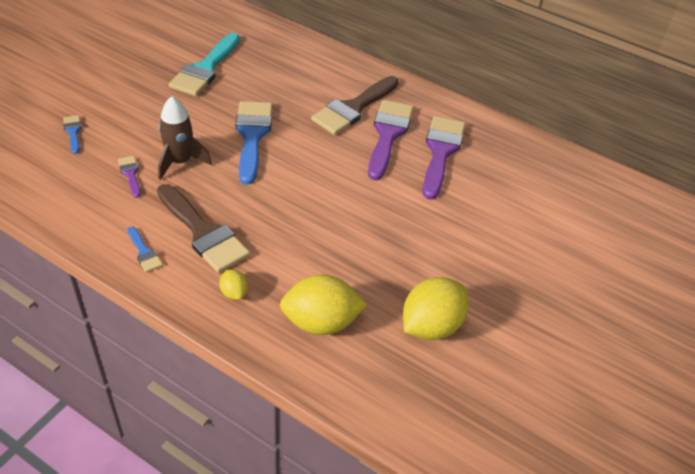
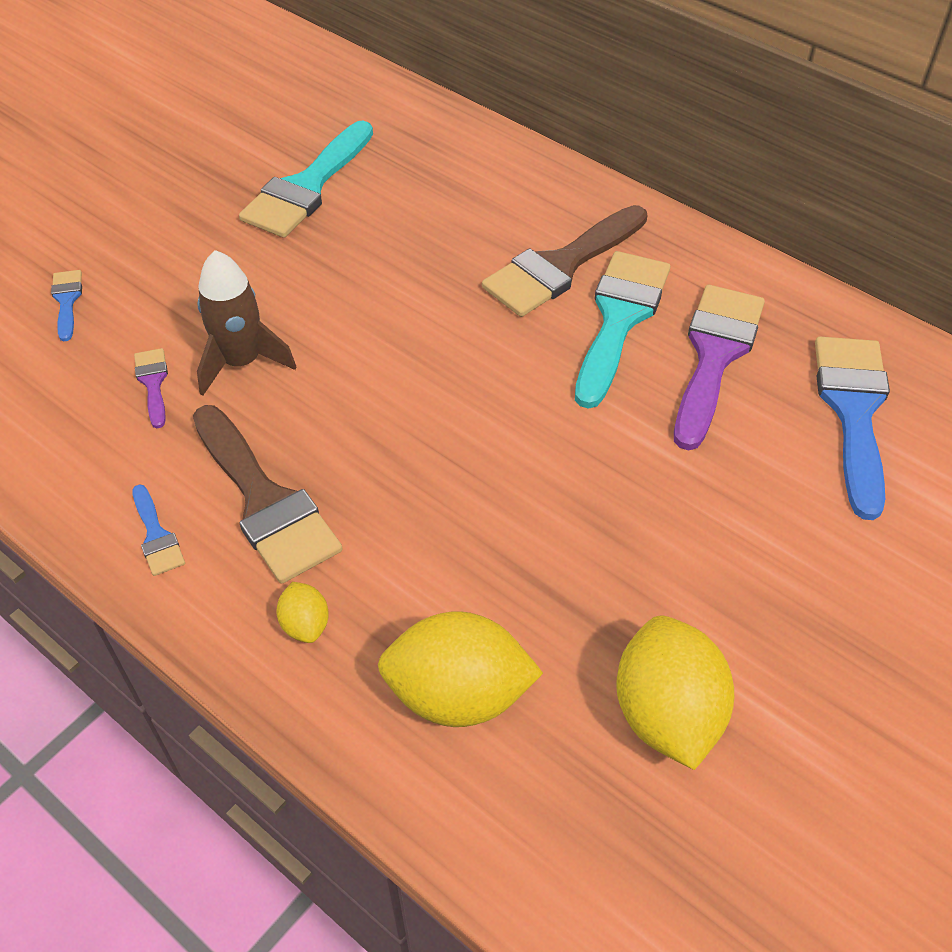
camera: 10 degrees right, 5 degrees up
(252, 136) = (374, 315): blue brush -> blue brush (853, 411)
(388, 134) = (619, 319): purple brush -> turquoise brush
(431, 326) = (666, 713): yellow lemon -> yellow lemon turned 60 degrees counterclockwise

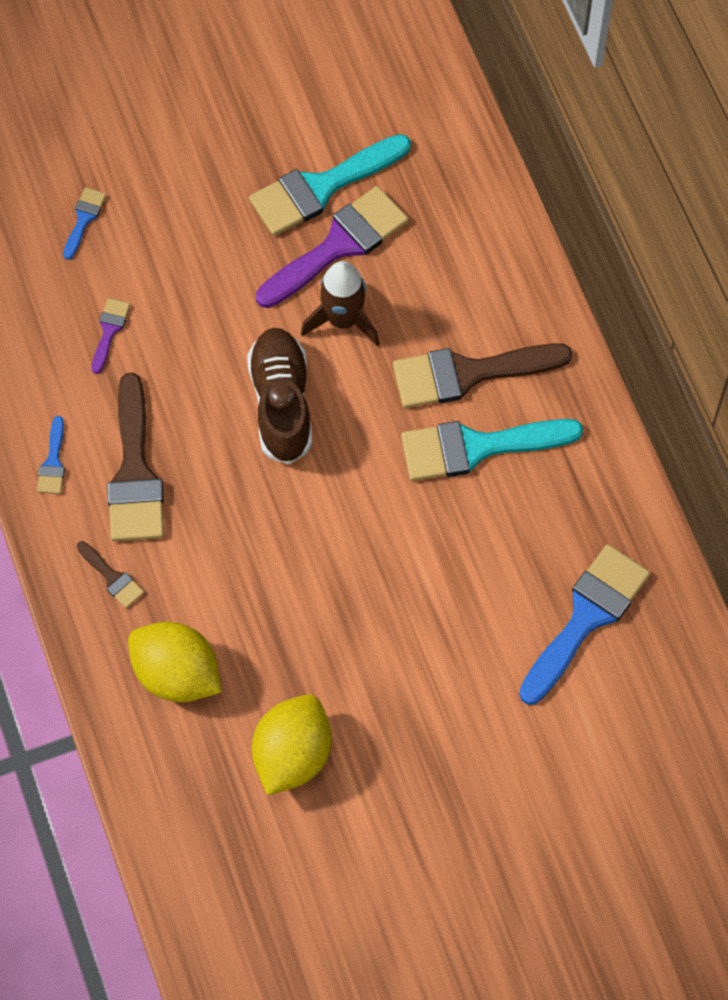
camera: 30 degrees right, 15 degrees up
(242, 362) = (179, 344): brown rocket -> brown rocket (343, 320)
(305, 624) = (112, 577): yellow lemon -> brown brush
(390, 367) = (281, 403): none -> brown shoe
(619, 319) = (477, 447): turquoise brush -> turquoise brush turned 150 degrees counterclockwise
(714, 355) = (523, 517): purple brush -> purple brush (339, 245)

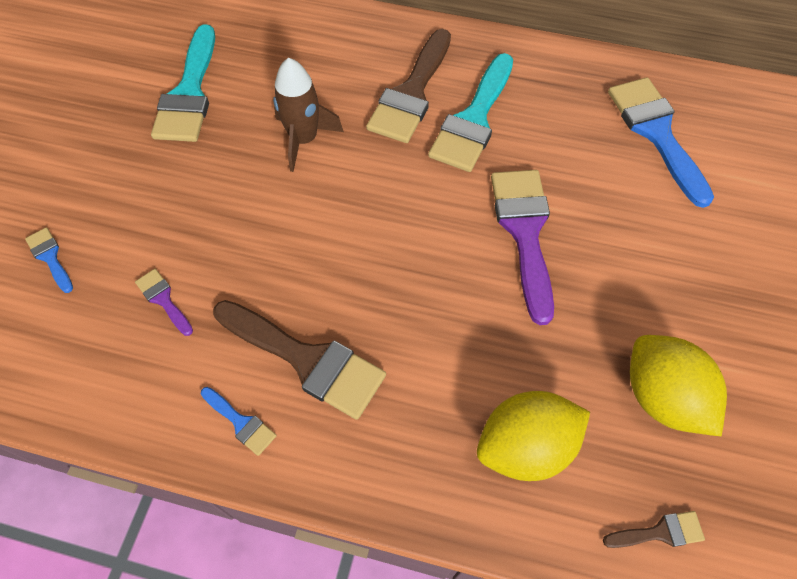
camera: 55 degrees left, 5 degrees down
(112, 577) = (392, 442): brown brush -> brown brush (659, 532)
(281, 403) = (336, 217): brown shoe -> none
(339, 245) = (243, 109): purple brush -> purple brush (524, 232)

